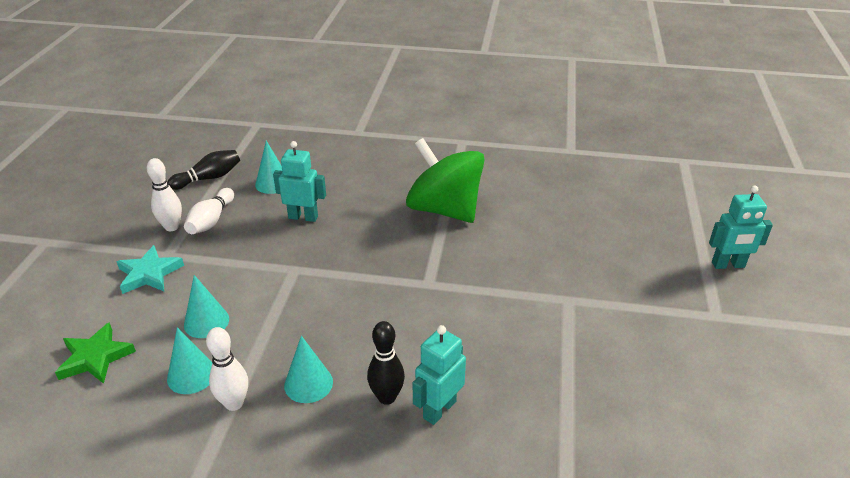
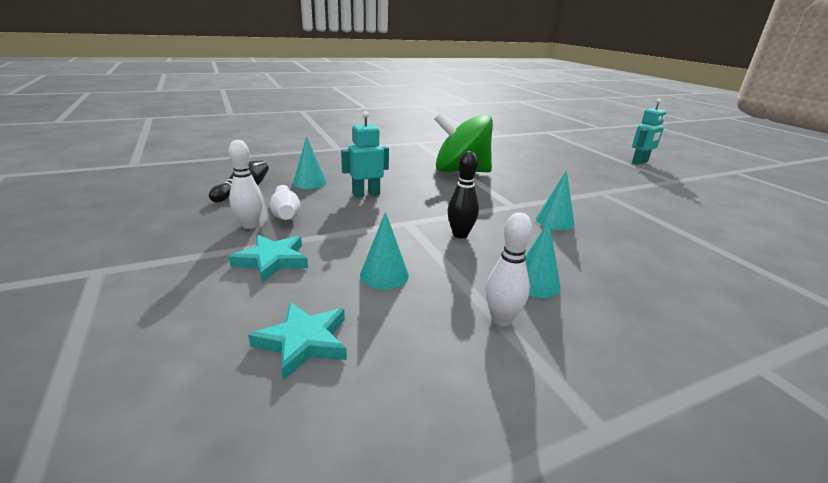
camera: 35 degrees left, 10 degrees down
(95, 357) = (304, 342): green star -> turquoise star
(191, 375) = (430, 315): turquoise cone -> turquoise cone (554, 221)
(387, 397) = (599, 270): black bowling pin -> black bowling pin (460, 235)
(439, 409) = (640, 264): turquoise robot -> none

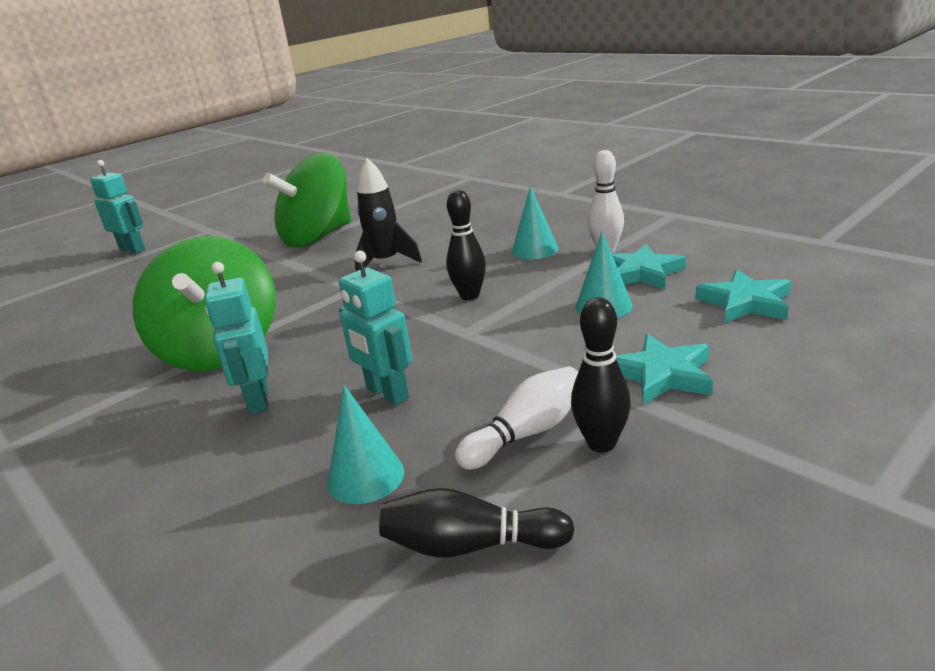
camera: 105 degrees left, 0 degrees up
(250, 225) = (601, 443): white bowling pin -> black bowling pin
(398, 173) = (258, 400): none -> turquoise robot
(426, 316) = (642, 273): none -> turquoise star
(554, 221) = (386, 262): turquoise cone -> black rocket
(635, 208) = (318, 237): none -> green spinning top

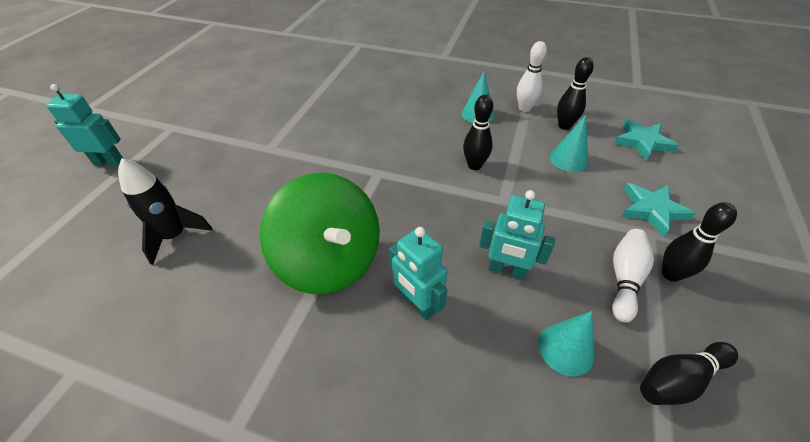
camera: 30 degrees left, 20 degrees up
(318, 237) = (292, 122): green spinning top -> none
(386, 262) = (379, 142): black rocket -> black rocket (175, 236)
(642, 273) = (564, 126): turquoise star -> black bowling pin

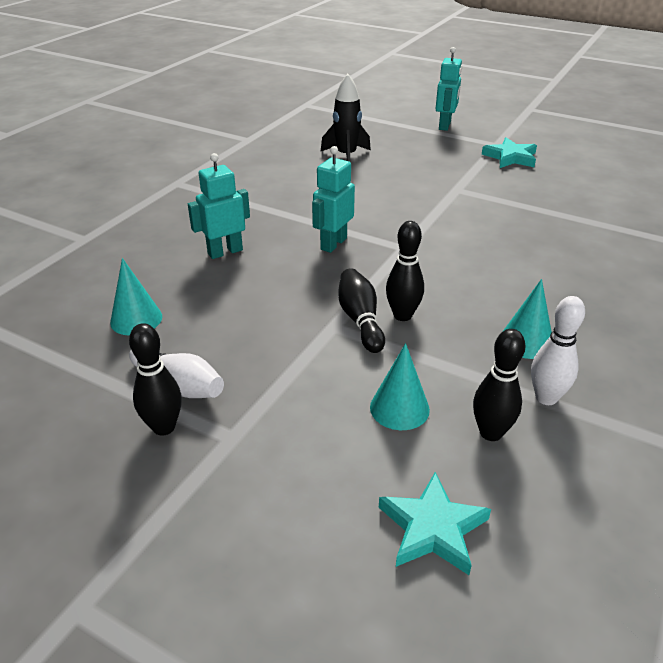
camera: 100 degrees right, 10 degrees down
(330, 261) = (291, 216): green spinning top -> none
(506, 270) = (233, 305): turquoise robot -> turquoise robot (333, 244)
(652, 210) = (267, 459): turquoise star -> turquoise star (510, 157)
(679, 379) = (64, 377): black bowling pin -> black bowling pin (360, 320)

